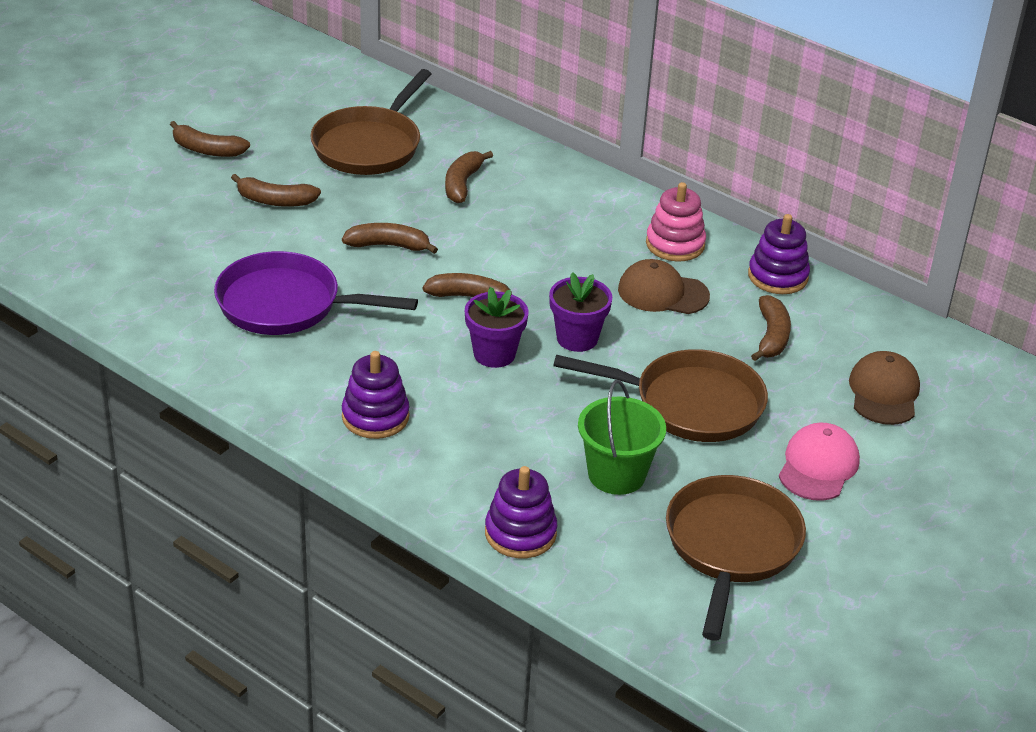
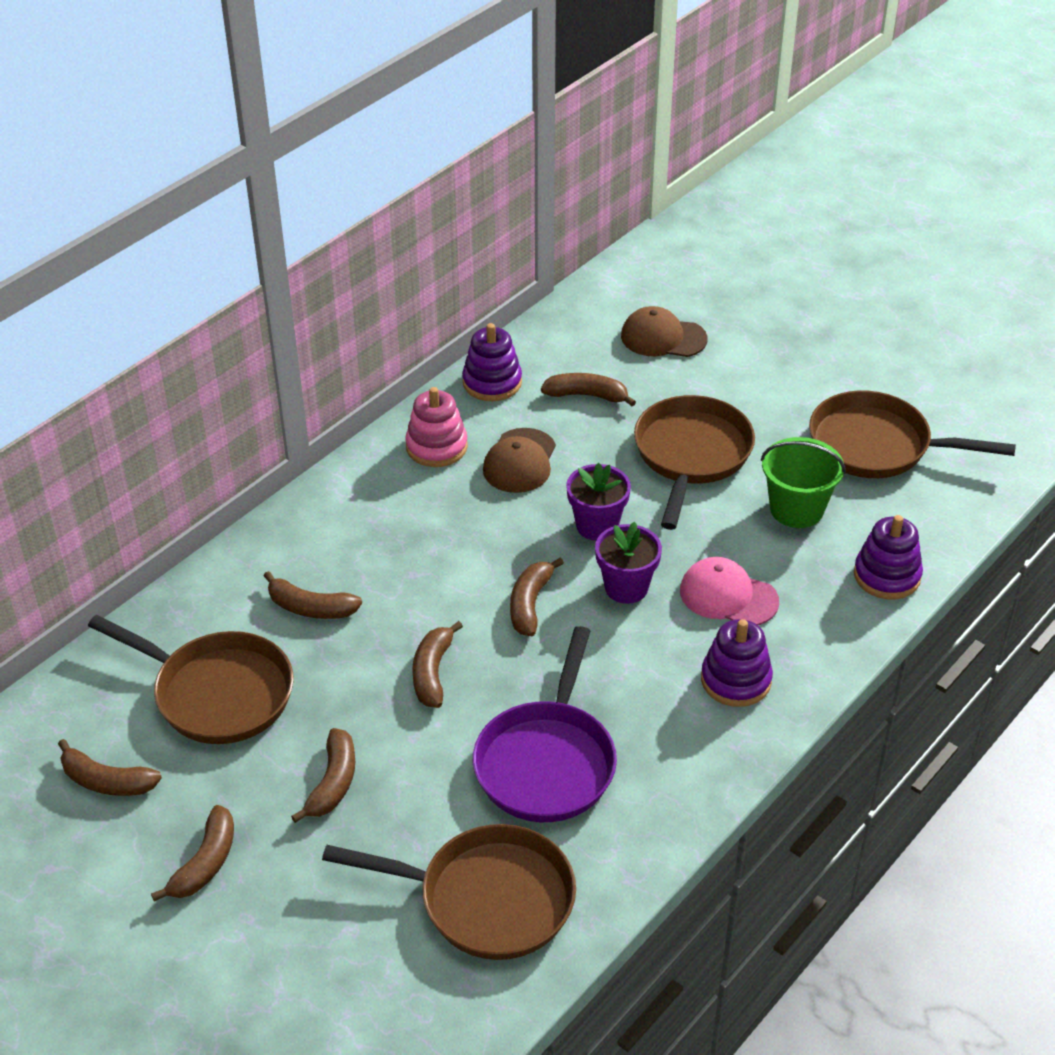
camera: 85 degrees left, 5 degrees up
(153, 274) = (487, 899): none -> brown pan
(286, 106) = (106, 781): none -> brown banana
(818, 466) = (766, 386): pink cap -> pink cap (728, 596)

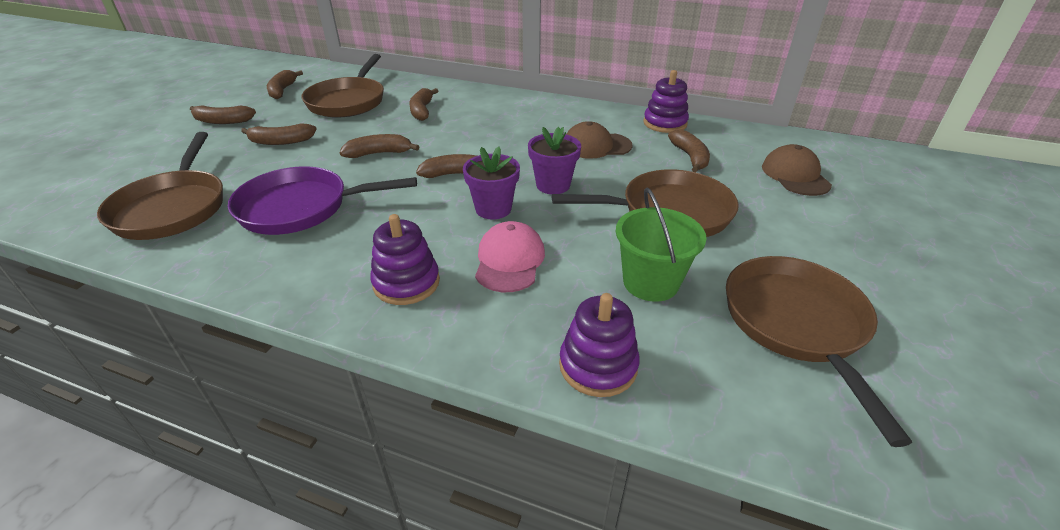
camera: 70 degrees right, 5 degrees down
(436, 447) = (585, 118): pink stacking toy -> none

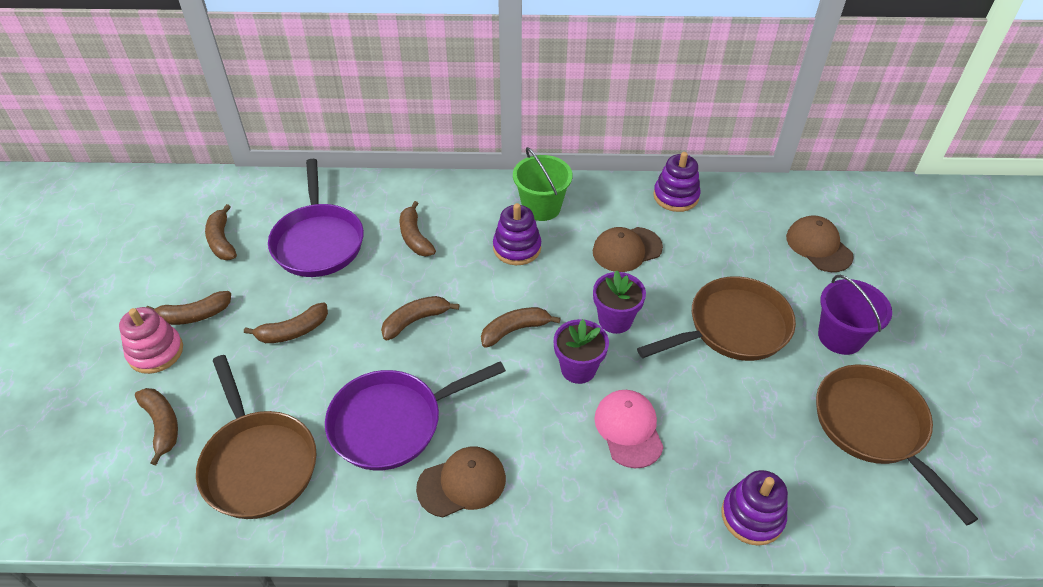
camera: 20 degrees left, 10 degrees up
(176, 134) = (155, 352): none -> pink stacking toy
(319, 261) = (462, 483): none -> brown cap
(348, 101) = (318, 241): brown pan -> purple pan
(406, 283) = (557, 483): purple stacking toy -> purple stacking toy (517, 248)
(650, 282) = (753, 417): green bucket -> green bucket (541, 207)
(690, 157) = (720, 244): brown banana -> brown banana (162, 425)
(788, 242) = (840, 337): none -> purple bucket

